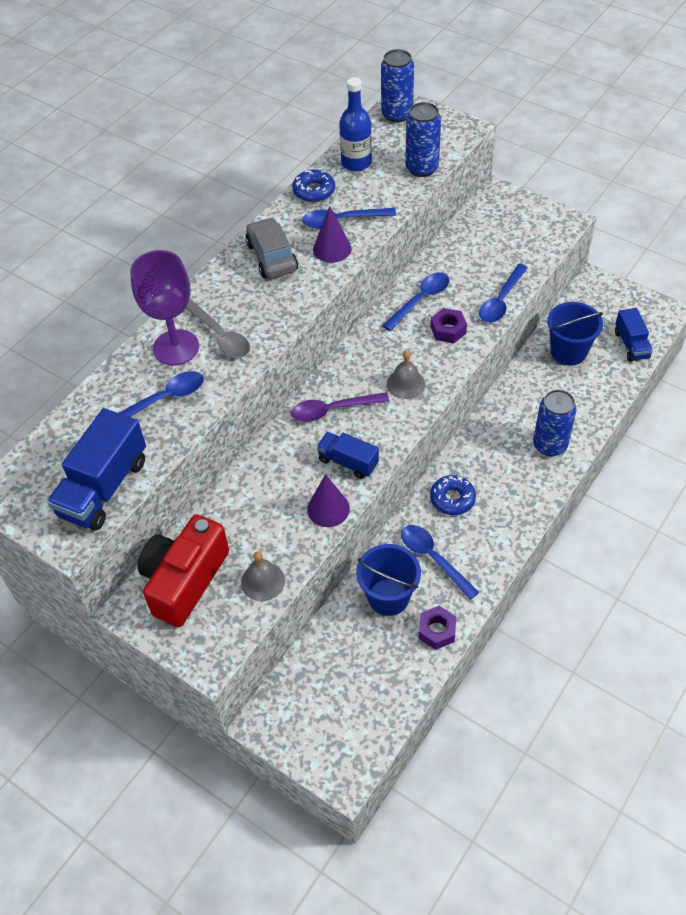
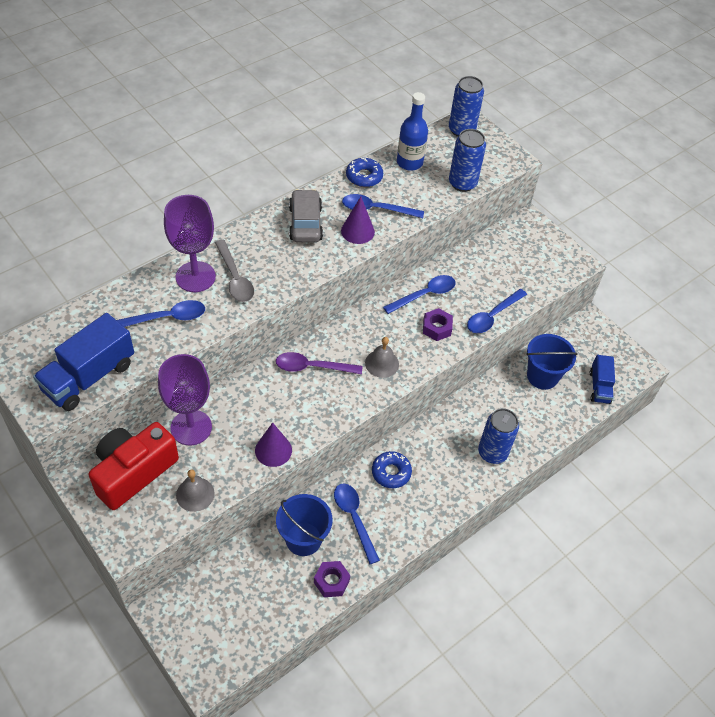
camera: 10 degrees right, 0 degrees up
(228, 513) = (191, 427): none -> purple goblet
(348, 462) = (306, 415): blue truck -> none

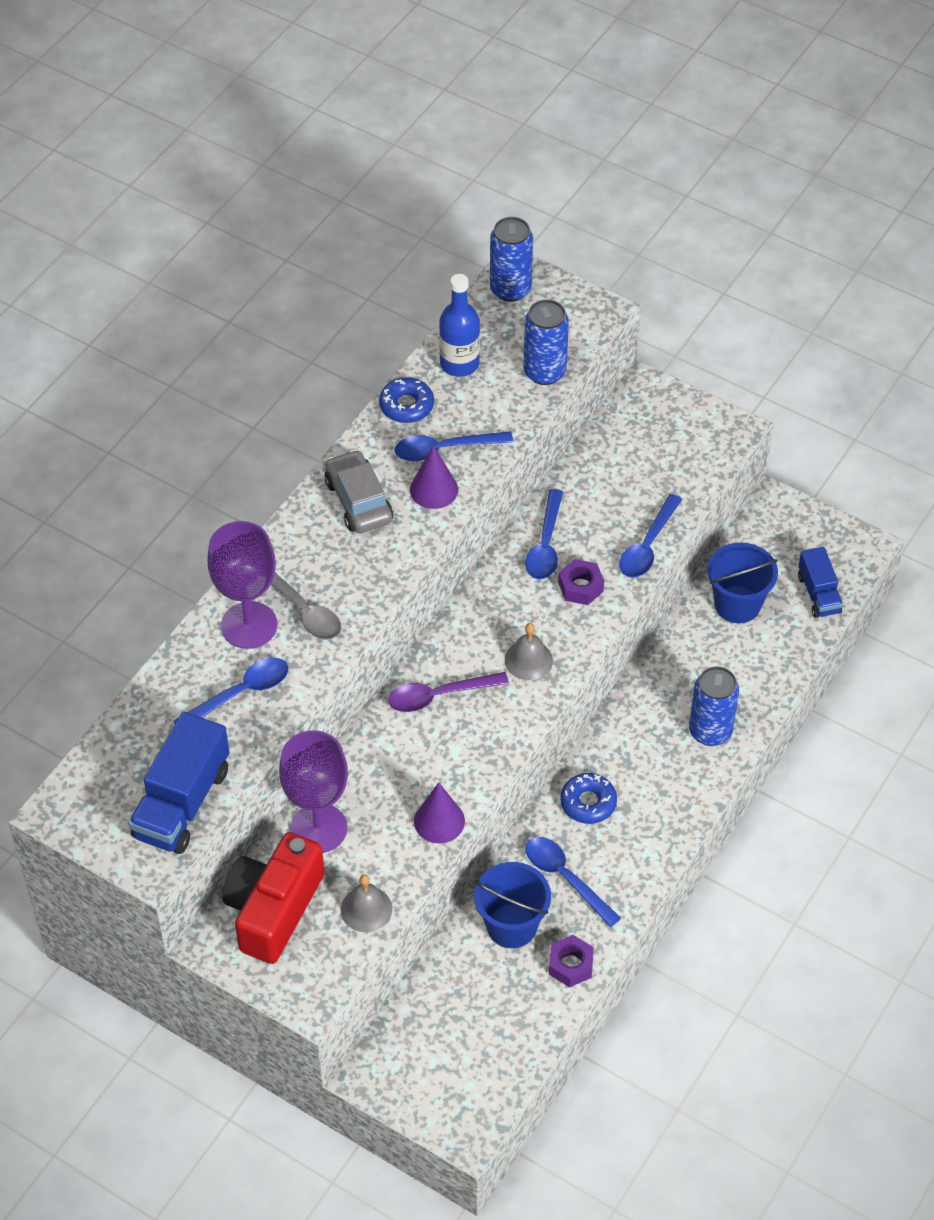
camera: 15 degrees left, 0 degrees up
(425, 295) = (545, 545): blue spoon -> blue spoon turned 150 degrees clockwise

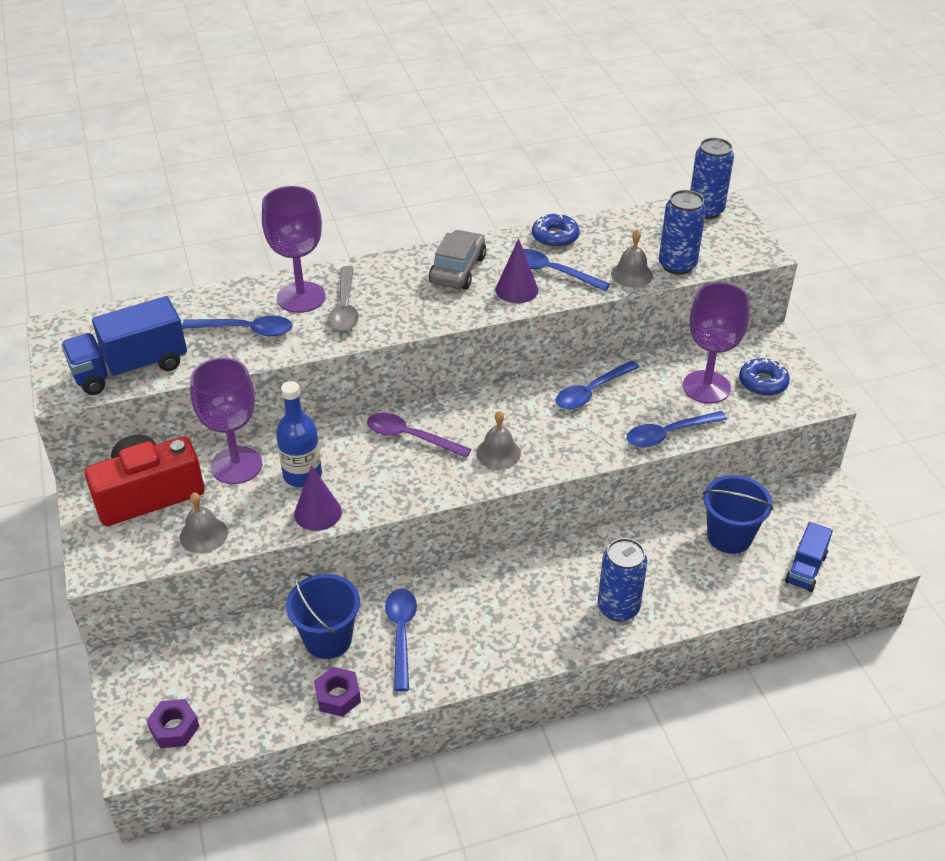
camera: 40 degrees right, 10 degrees down
(459, 363) = (620, 232): blue bottle -> blue bottle (302, 475)
(516, 407) = (632, 274): none -> grey bell
(580, 587) = (588, 431): purple nut -> purple nut (174, 728)
(588, 803) = (473, 595): blue donut -> blue donut (763, 382)
(635, 476) = (706, 387): none -> purple goblet

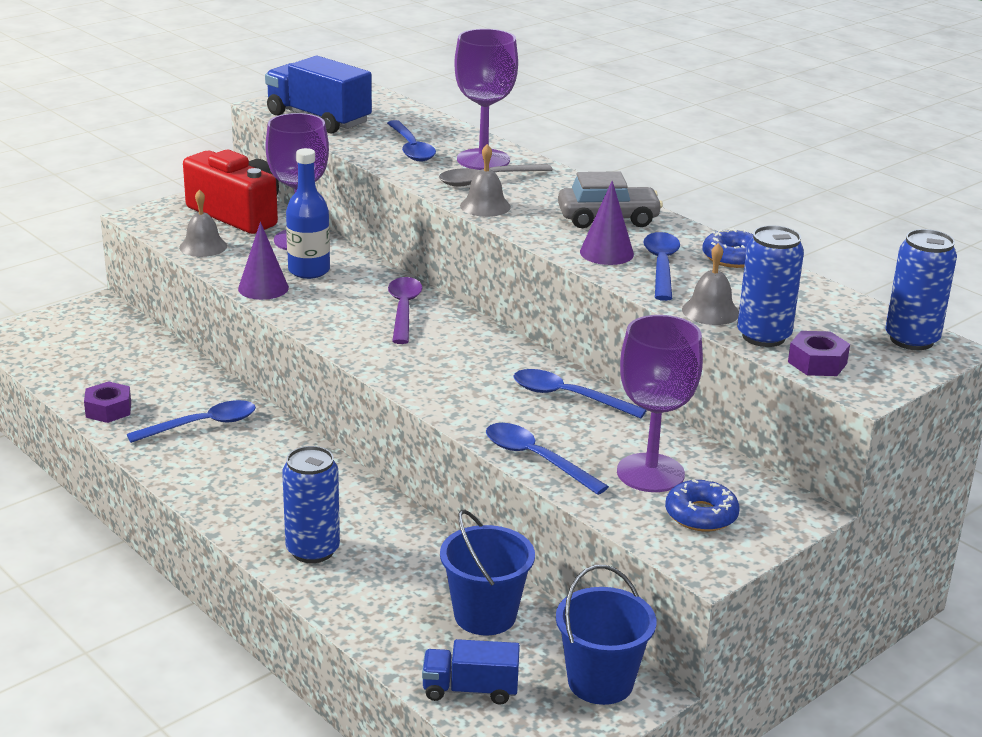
camera: 65 degrees right, 15 degrees down
(174, 728) = (41, 343): purple nut -> purple nut (817, 363)
(328, 639) = (176, 389): blue bucket -> blue bucket (600, 682)
(498, 453) = (417, 360): grey bell -> grey bell (485, 206)

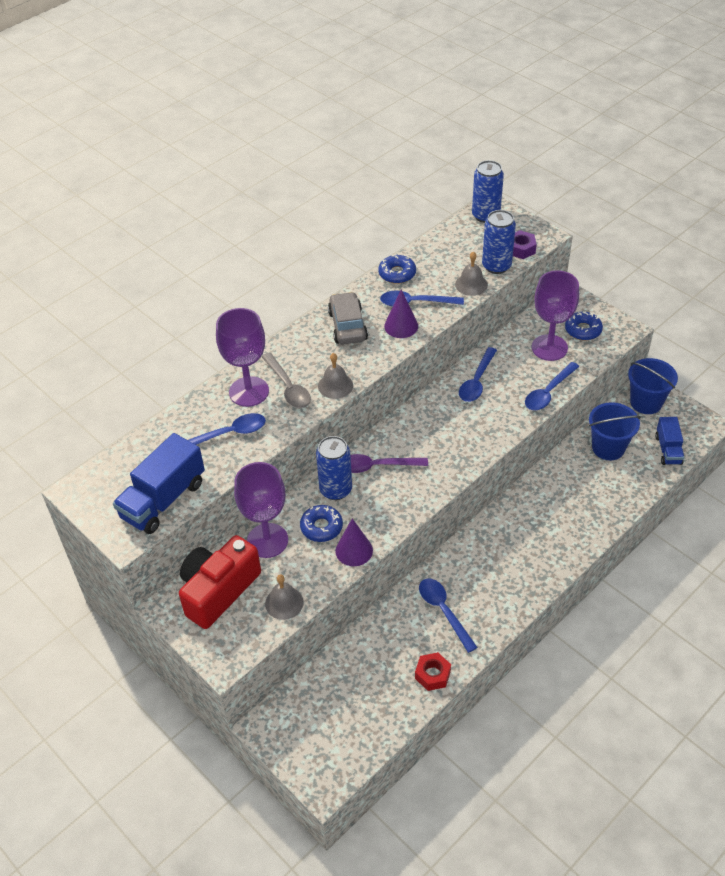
camera: 90 degrees left, 20 degrees up
(108, 409) = (432, 674): purple nut -> red nut
(309, 271) = (321, 527): blue bottle -> blue donut
(313, 550) = (571, 528): blue can -> blue can (336, 489)

